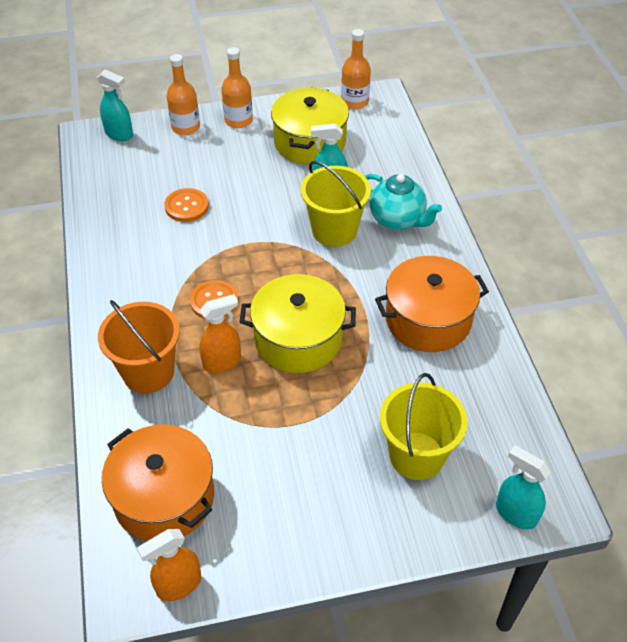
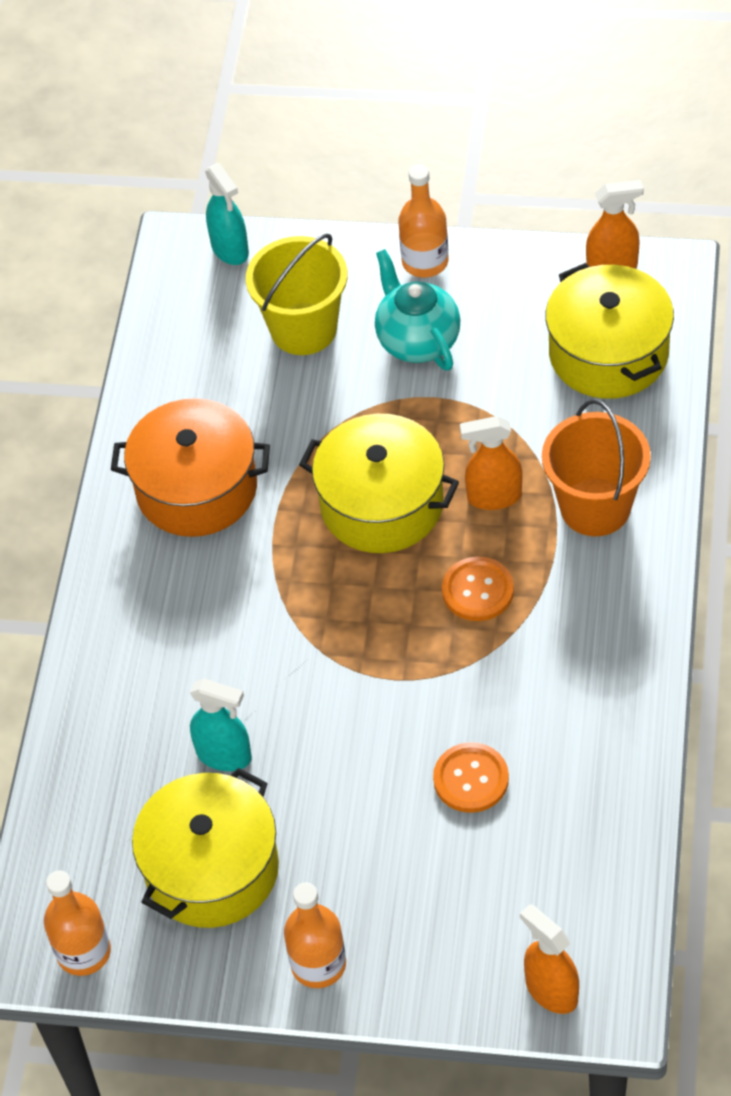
camera: 155 degrees left, 5 degrees up
(119, 134) = (551, 990): turquoise spray bottle -> orange spray bottle
(164, 497) = (608, 353): orange pot -> yellow pot
(185, 127) = (422, 973): orange bottle -> orange bottle (425, 262)
(334, 231) = (255, 666): yellow bucket -> none
(398, 219) = (149, 661): turquoise teapot -> turquoise teapot (417, 340)

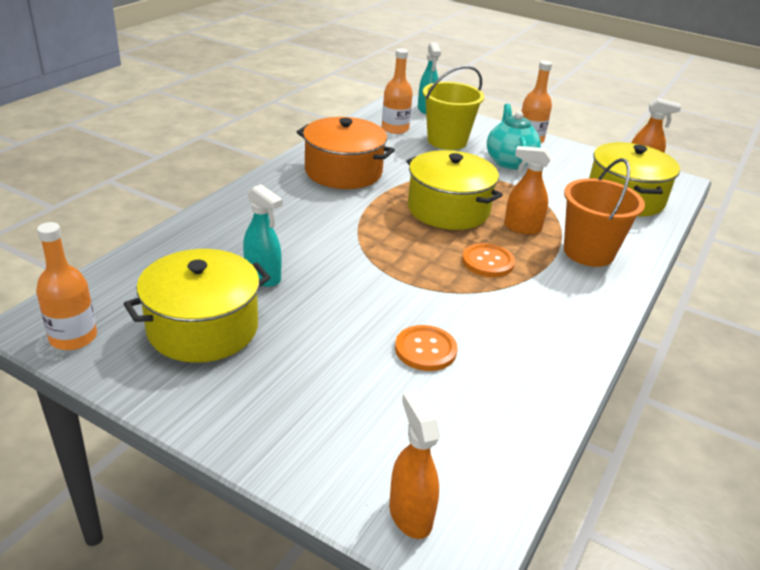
camera: 15 degrees right, 20 degrees down
(318, 964) = (230, 413): orange bottle -> orange bottle (395, 129)

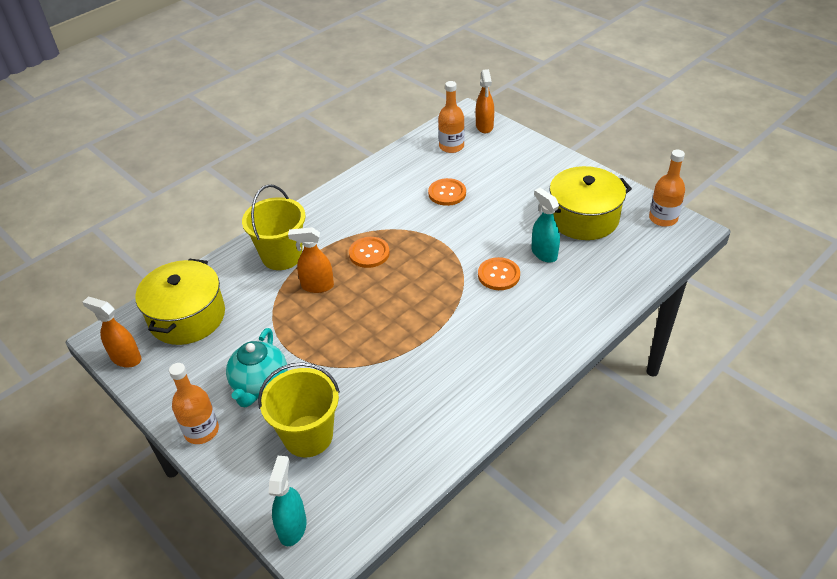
camera: 160 degrees left, 10 degrees up
(318, 250) = (498, 275): none -> orange button
(343, 172) = (453, 380): orange pot -> none
(395, 129) = (361, 472): orange bottle -> orange bottle (451, 146)
(448, 209) = (369, 314): yellow pot -> none
(522, 228) = (317, 286): orange spray bottle -> orange spray bottle turned 150 degrees clockwise
(588, 252) = (282, 256): orange bucket -> yellow bucket

